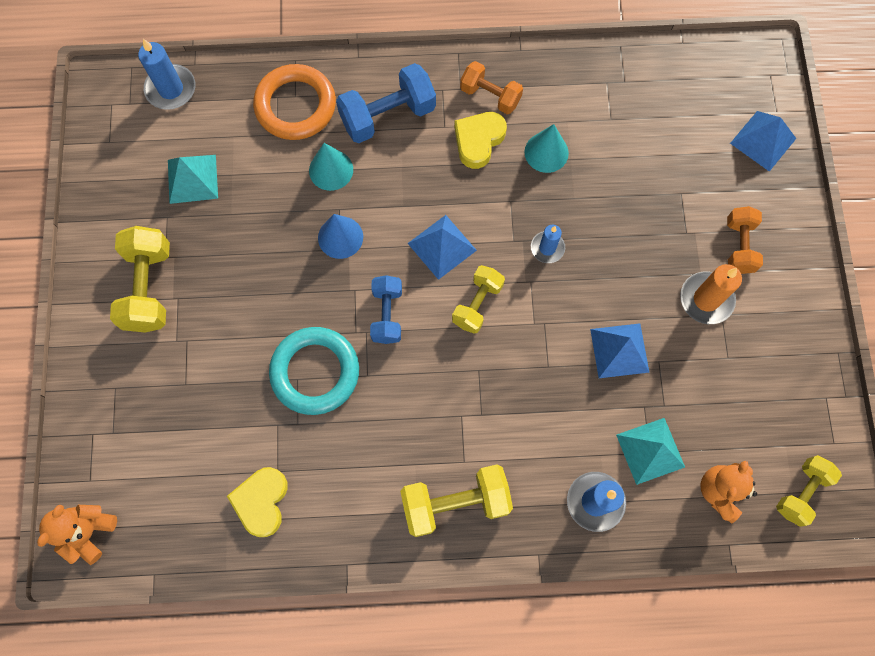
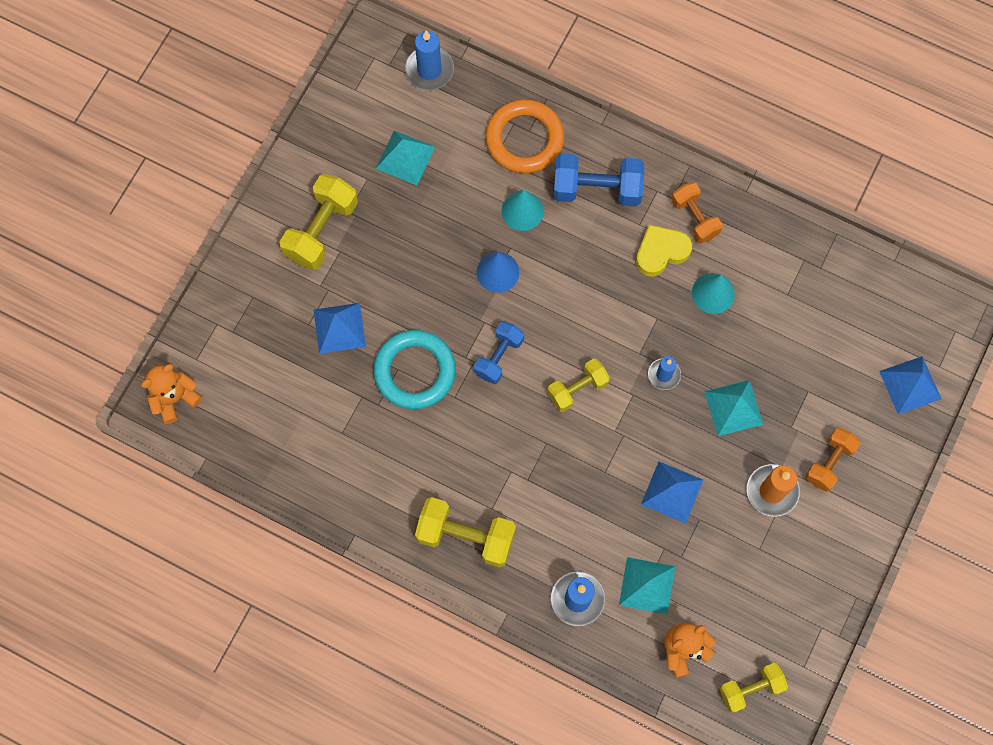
camera: 30 degrees right, 0 degrees up
(261, 502) = (317, 449): yellow heart -> none
(442, 246) = (576, 325): blue pyramid -> blue pyramid (339, 328)
(626, 243) = (733, 408): none -> turquoise pyramid

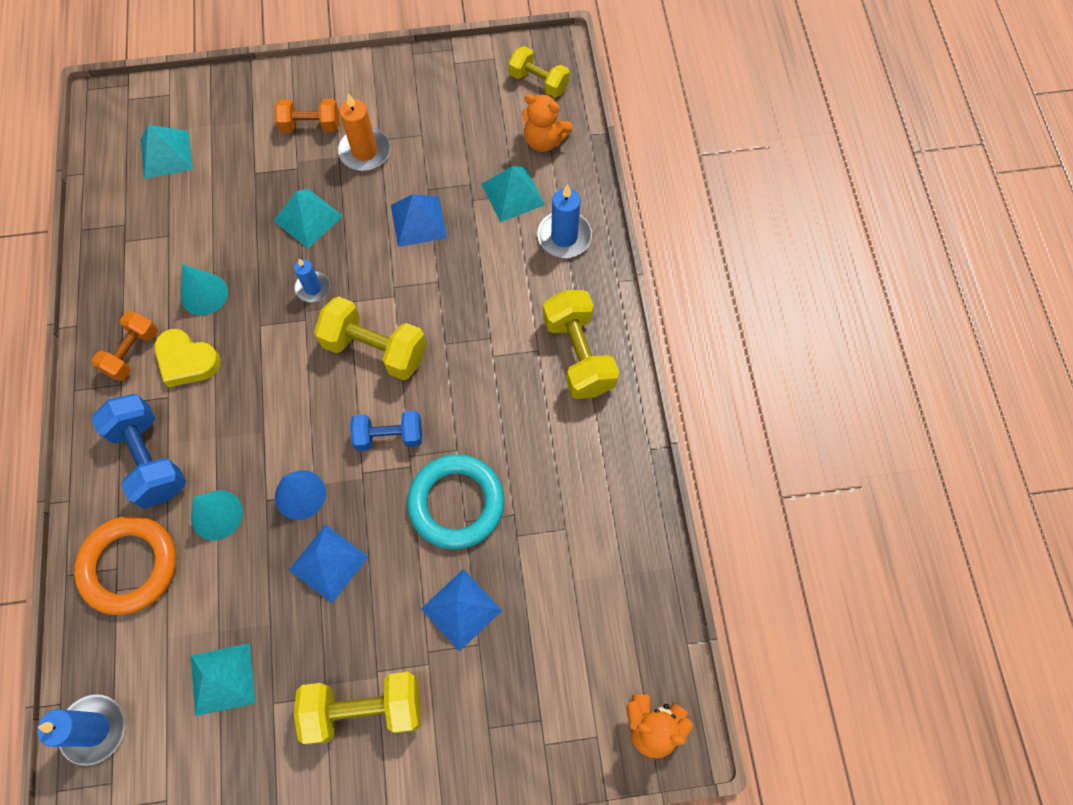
camera: 125 degrees left, 5 degrees down
(577, 389) = (375, 349): yellow dumbbell -> yellow dumbbell, size x1.55
(873, 332) = (166, 154): none -> turquoise pyramid
(910, 385) = (200, 105): blue pyramid -> blue pyramid (328, 563)

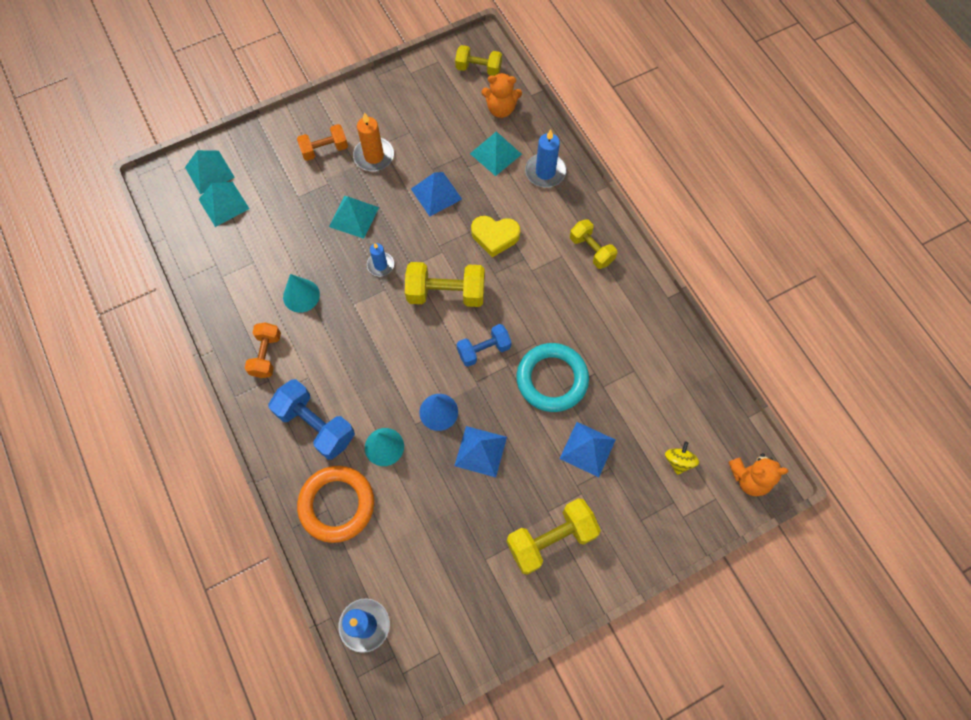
camera: 20 degrees left, 0 degrees up
(187, 361) = (311, 347): yellow heart -> yellow heart (495, 236)
(222, 679) = (441, 556): turquoise pyramid -> turquoise pyramid (209, 172)
(570, 669) = (678, 461): none -> yellow spinning top
(578, 355) = (591, 250): yellow dumbbell -> yellow dumbbell, size x0.65

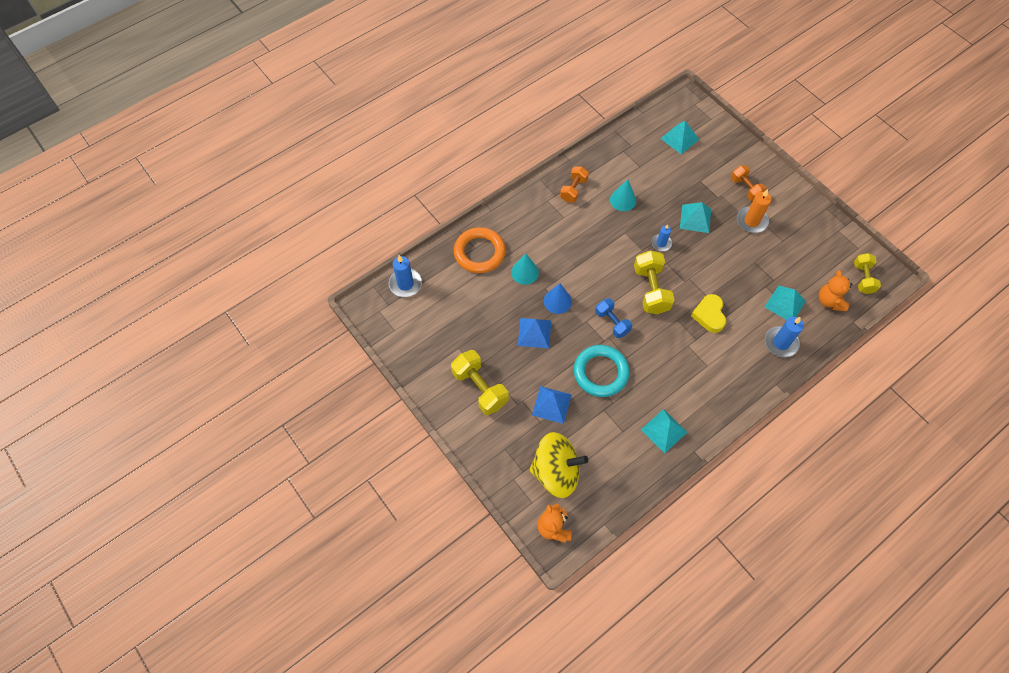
camera: 80 degrees right, 5 degrees down
(209, 172) = (702, 124): turquoise pyramid -> turquoise pyramid (664, 431)
(266, 355) = (573, 190): orange dumbbell -> orange dumbbell turned 60 degrees counterclockwise
(316, 425) = (531, 229): blue dumbbell -> none
(436, 194) = (733, 268): blue pyramid -> none
(591, 250) = (719, 387): yellow dumbbell -> none
(678, 461) = (556, 472): yellow spinning top -> yellow spinning top, size x2.41

